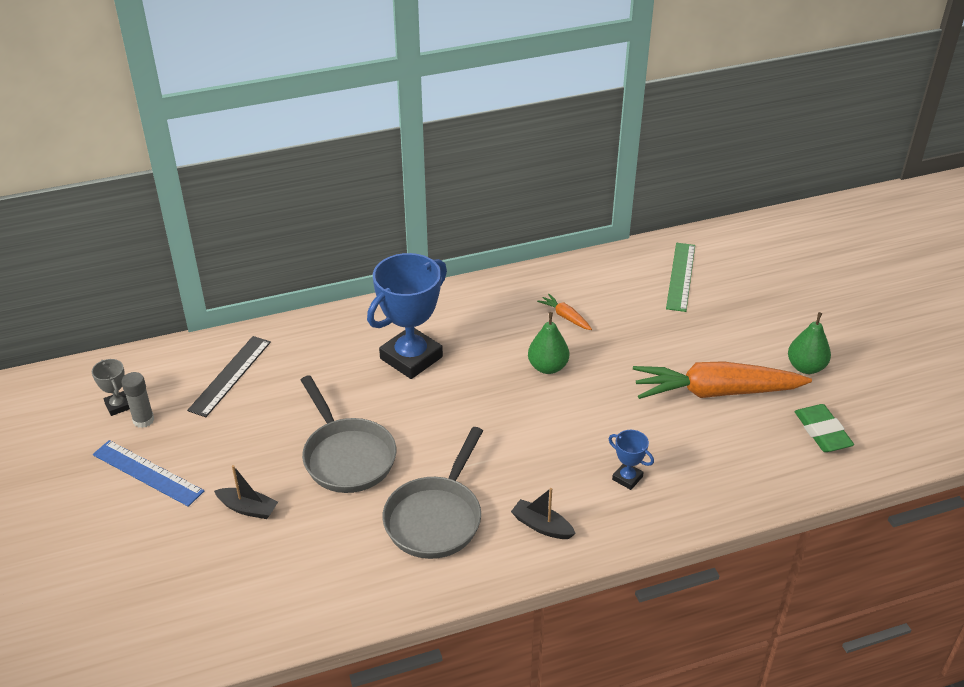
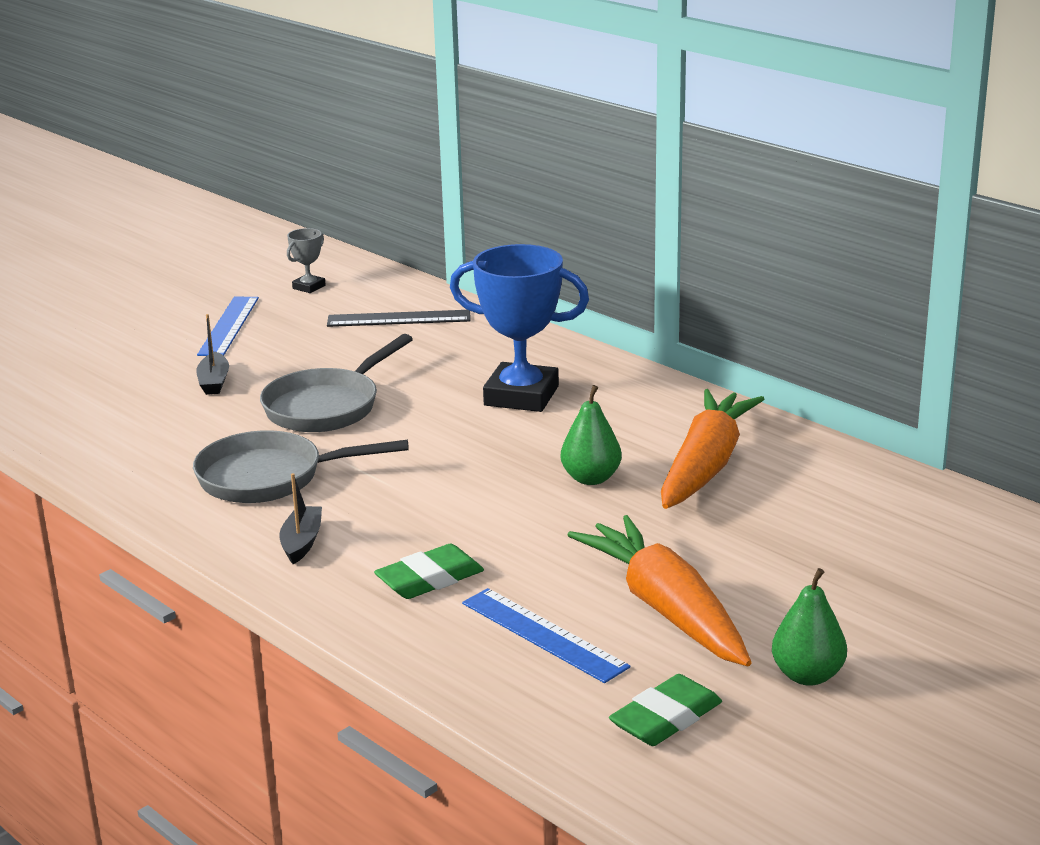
camera: 65 degrees right, 15 degrees down
(143, 420) = (298, 303): grey glue stick -> none
(565, 317) = (705, 466): orange carrot -> orange carrot, size x2.43
(627, 478) = (430, 579): blue trophy -> green eraser
(680, 276) = (902, 527): green ruler -> none
(717, 450) = (543, 635): none -> blue ruler

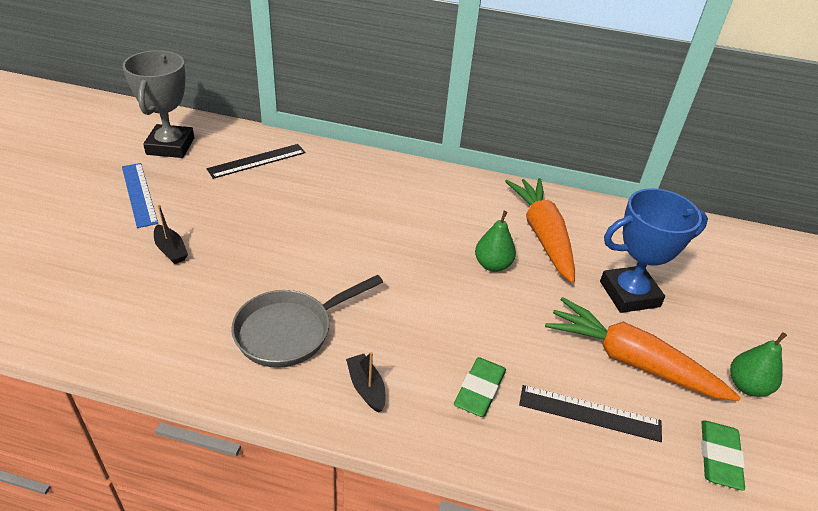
camera: 35 degrees left, 15 degrees up
(309, 287) = (170, 146): grey trophy -> grey trophy, size x2.22
(327, 406) = (274, 251): grey pan -> none
(521, 396) = (391, 207): blue trophy -> blue trophy (629, 294)
(543, 635) = (589, 413): blue ruler -> black ruler

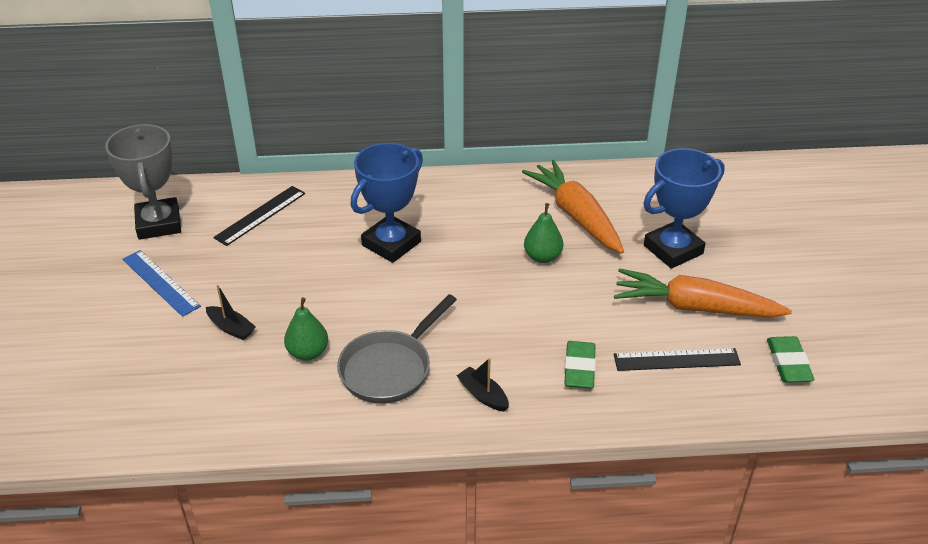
camera: 15 degrees left, 0 degrees up
(356, 214) = (391, 243): none -> blue trophy
(747, 386) = (794, 301): green pear -> green pear (308, 352)

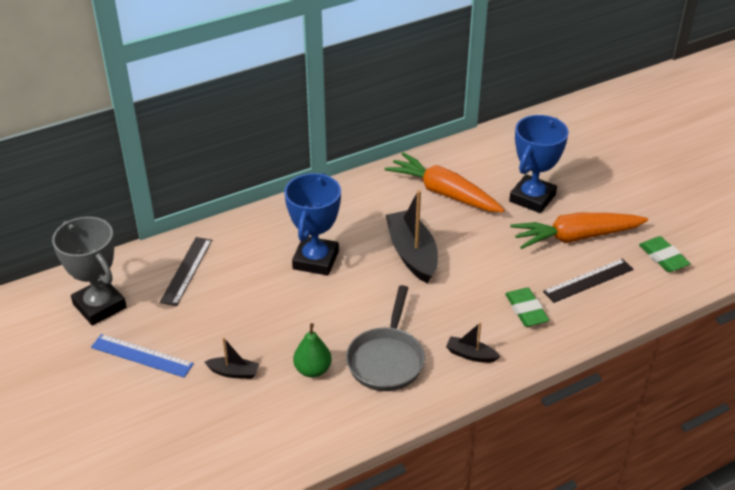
camera: 25 degrees left, 0 degrees up
(495, 268) = (412, 254): none -> black boat
(542, 257) = (441, 234): green pear -> none

